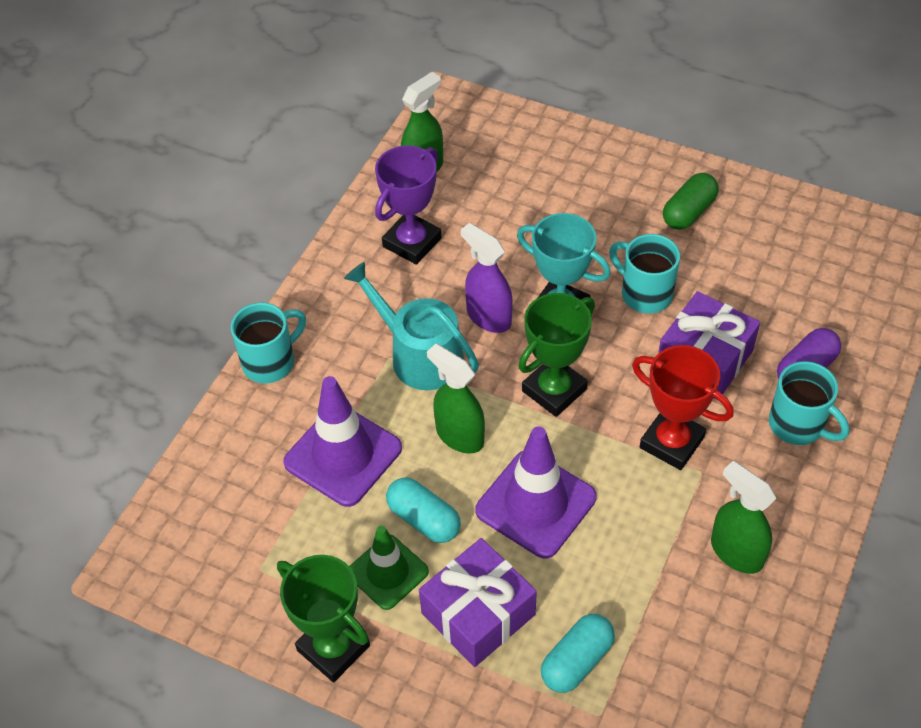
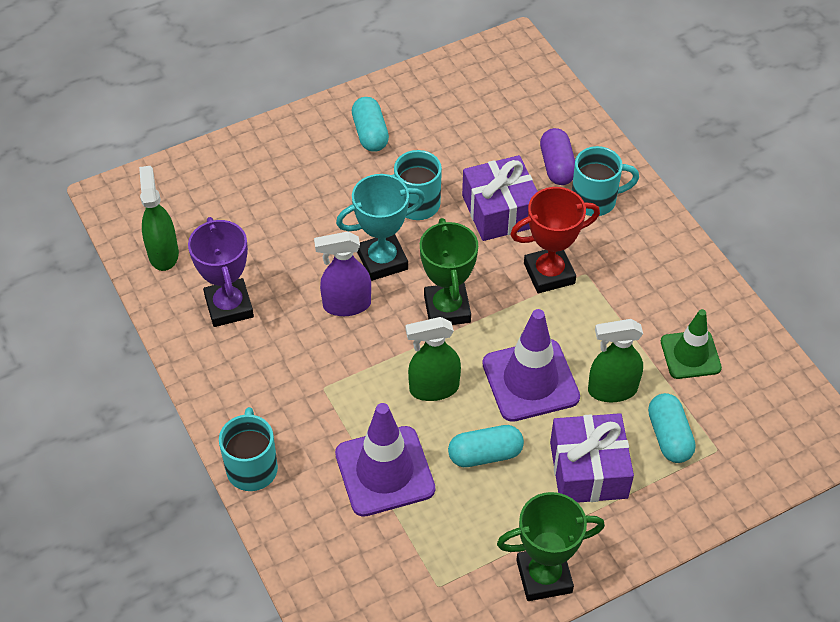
camera: 55 degrees left, 0 degrees up
(387, 572) = (510, 504): green traffic cone -> green traffic cone (690, 355)
(419, 355) = (340, 368): turquoise watering can -> none
(688, 212) = (370, 134): green capsule -> turquoise capsule
(736, 552) = (660, 297): green spray bottle -> green spray bottle (612, 390)

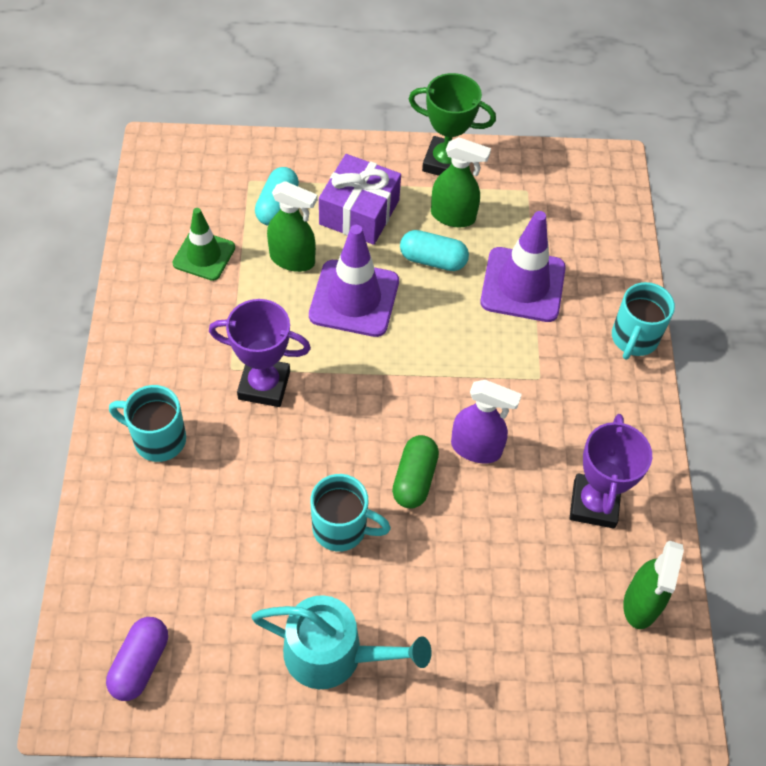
camera: 155 degrees left, 5 degrees up
(370, 134) = (333, 654): turquoise capsule -> turquoise watering can
(382, 260) = (414, 479): turquoise trophy -> green capsule
(433, 388) = (442, 331): green spray bottle -> green spray bottle (453, 216)
(447, 309) = (383, 397): green trophy -> none
(500, 211) = (260, 476): purple gift -> none
(549, 273) = (264, 385): red trophy -> purple trophy
(557, 166) = (162, 499): purple capsule -> purple capsule (140, 664)

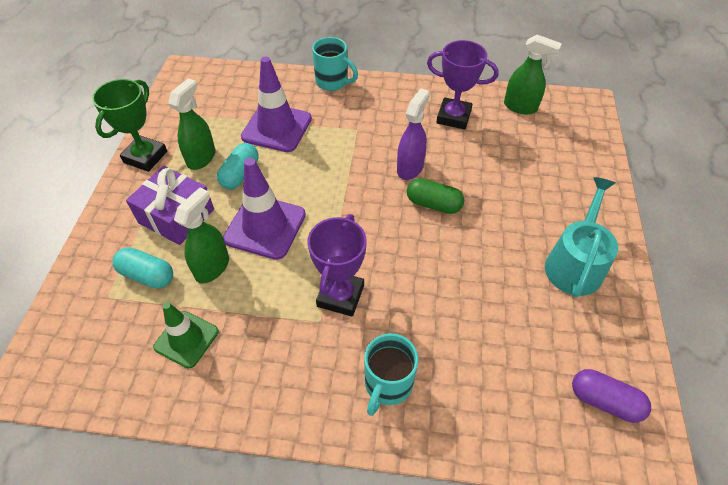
camera: 80 degrees left, 5 degrees down
(342, 528) = (474, 251): turquoise mug -> none

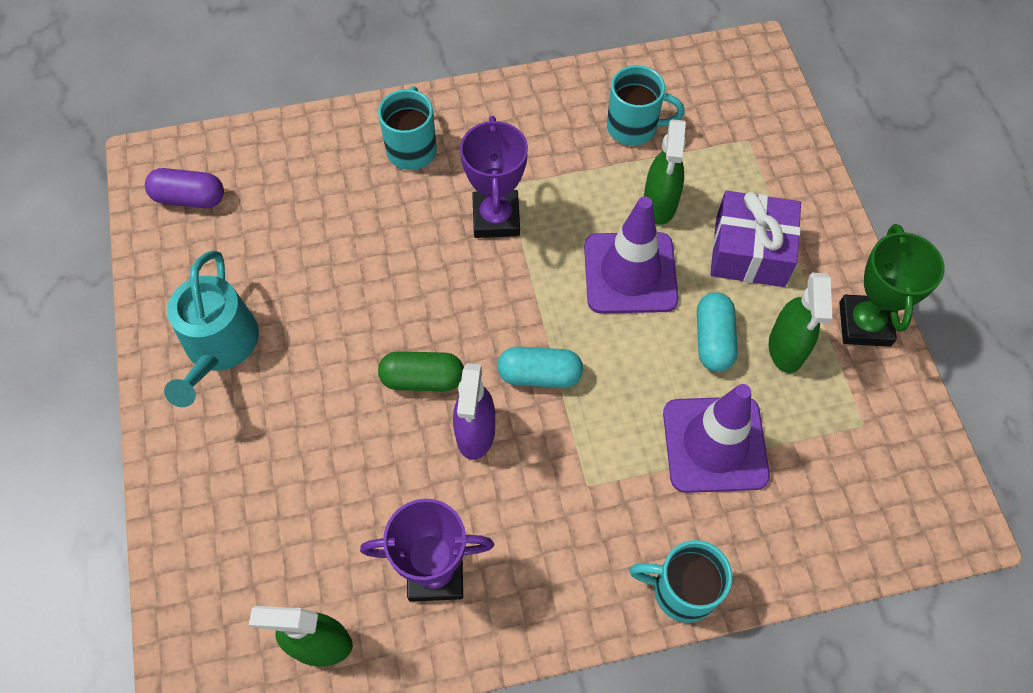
camera: 160 degrees right, 10 degrees up
(147, 275) = (725, 173): turquoise capsule -> turquoise capsule (539, 375)
(186, 339) = (634, 127): green traffic cone -> turquoise mug

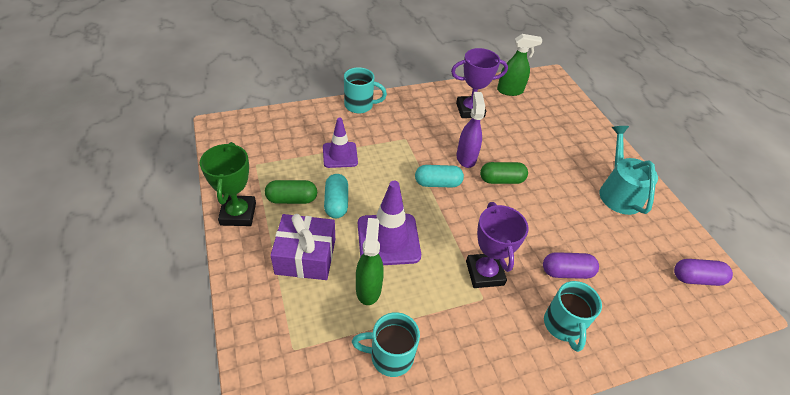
camera: 170 degrees right, 15 degrees down
(377, 215) = (566, 272): none -> purple capsule
(715, 444) = (340, 155): purple traffic cone -> purple traffic cone, size x0.65
(786, 349) = (292, 199): green spray bottle -> green capsule

